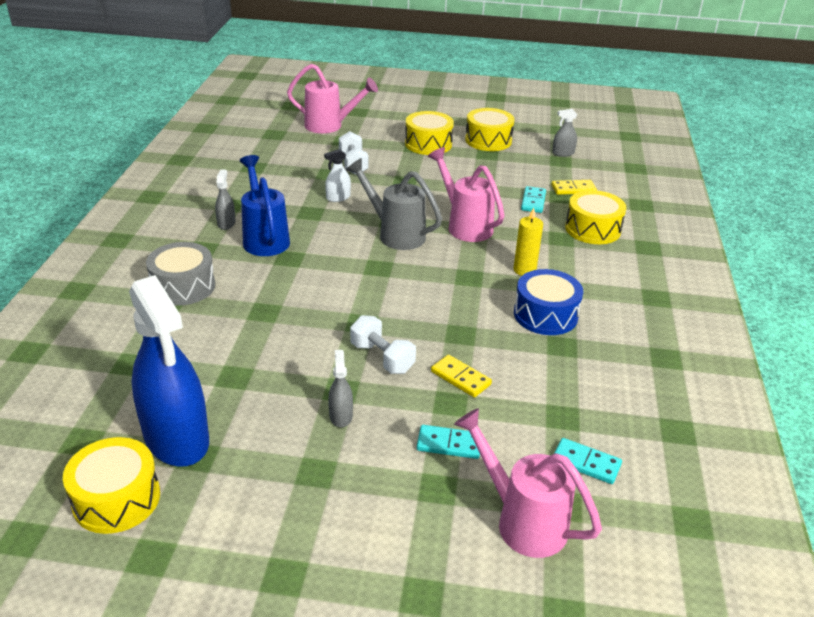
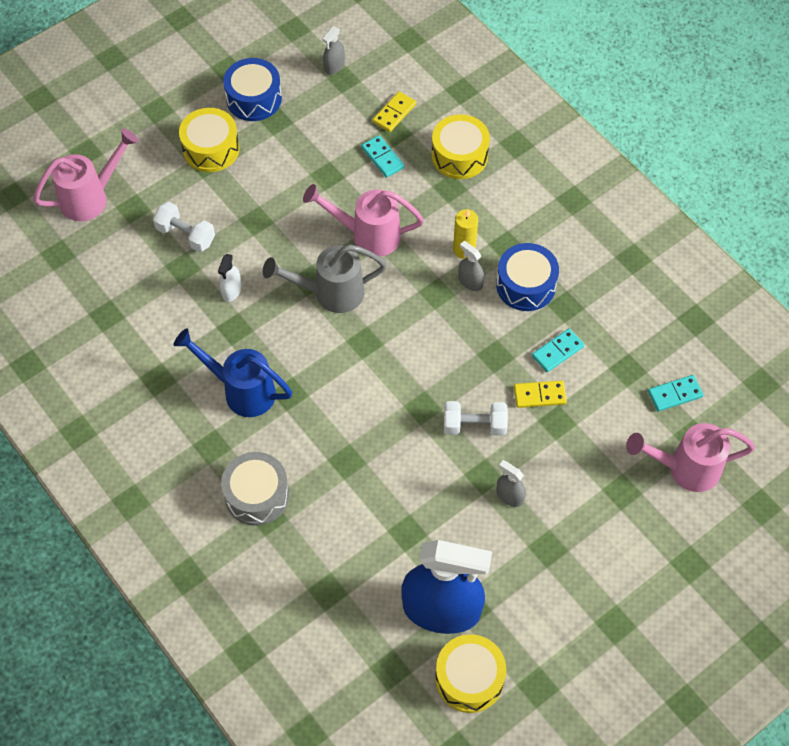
camera: 45 degrees left, 25 degrees up
(226, 223) = (188, 403): grey spray bottle -> grey spray bottle (470, 281)
(449, 444) = (592, 454): turquoise domino -> turquoise domino (557, 351)
(488, 140) = (254, 99): yellow drum -> blue drum

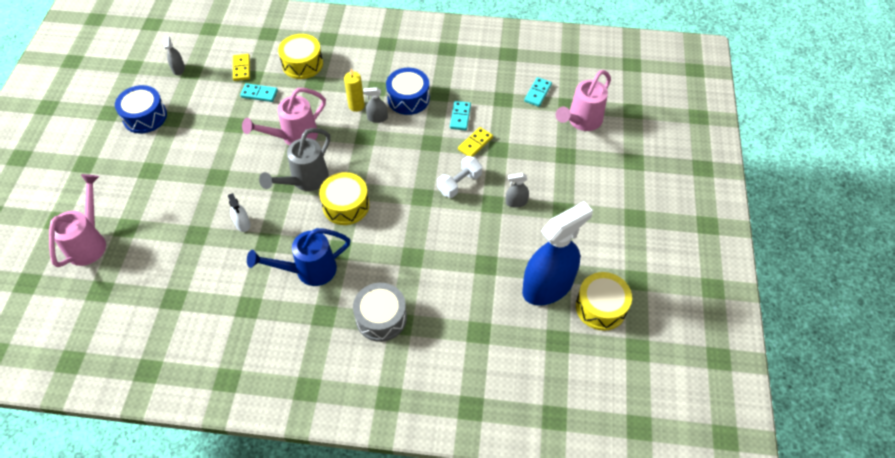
camera: 45 degrees left, 5 degrees down
(186, 235) = (179, 216): white dumbbell -> none
(211, 149) = (145, 160): yellow drum -> yellow drum (346, 205)

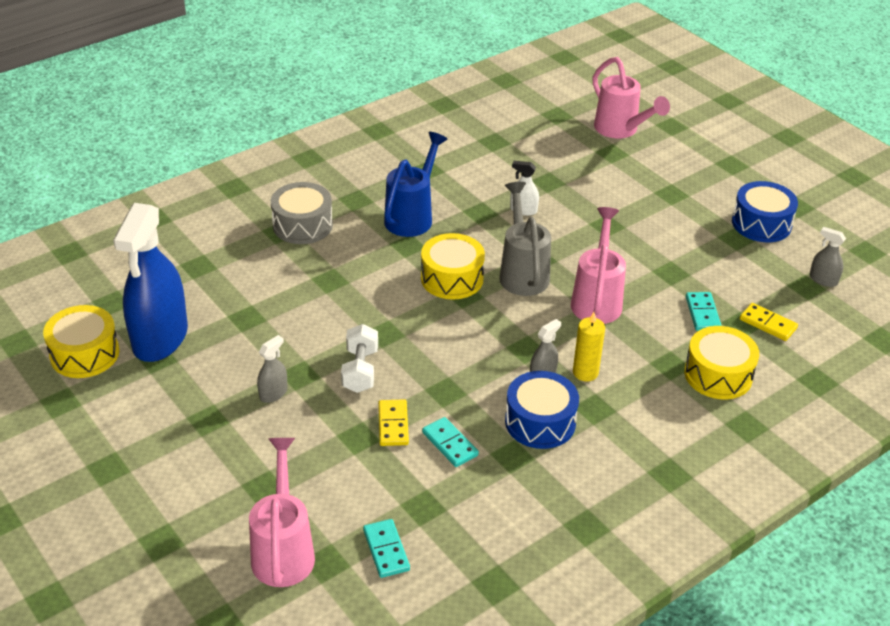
camera: 135 degrees right, 15 degrees down
(259, 94) = (702, 313): turquoise domino -> turquoise domino turned 60 degrees counterclockwise

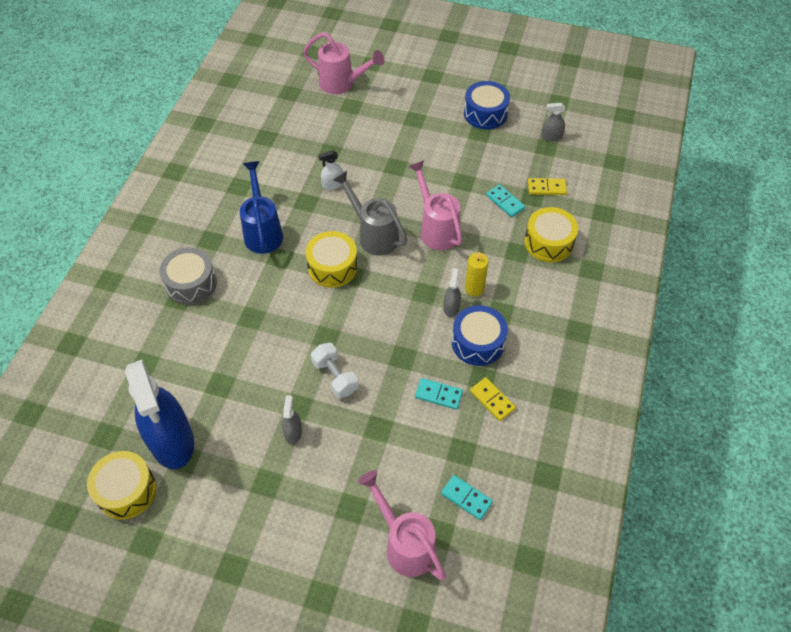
camera: 35 degrees left, 15 degrees up
(393, 425) = (392, 404): yellow domino -> yellow domino (492, 400)

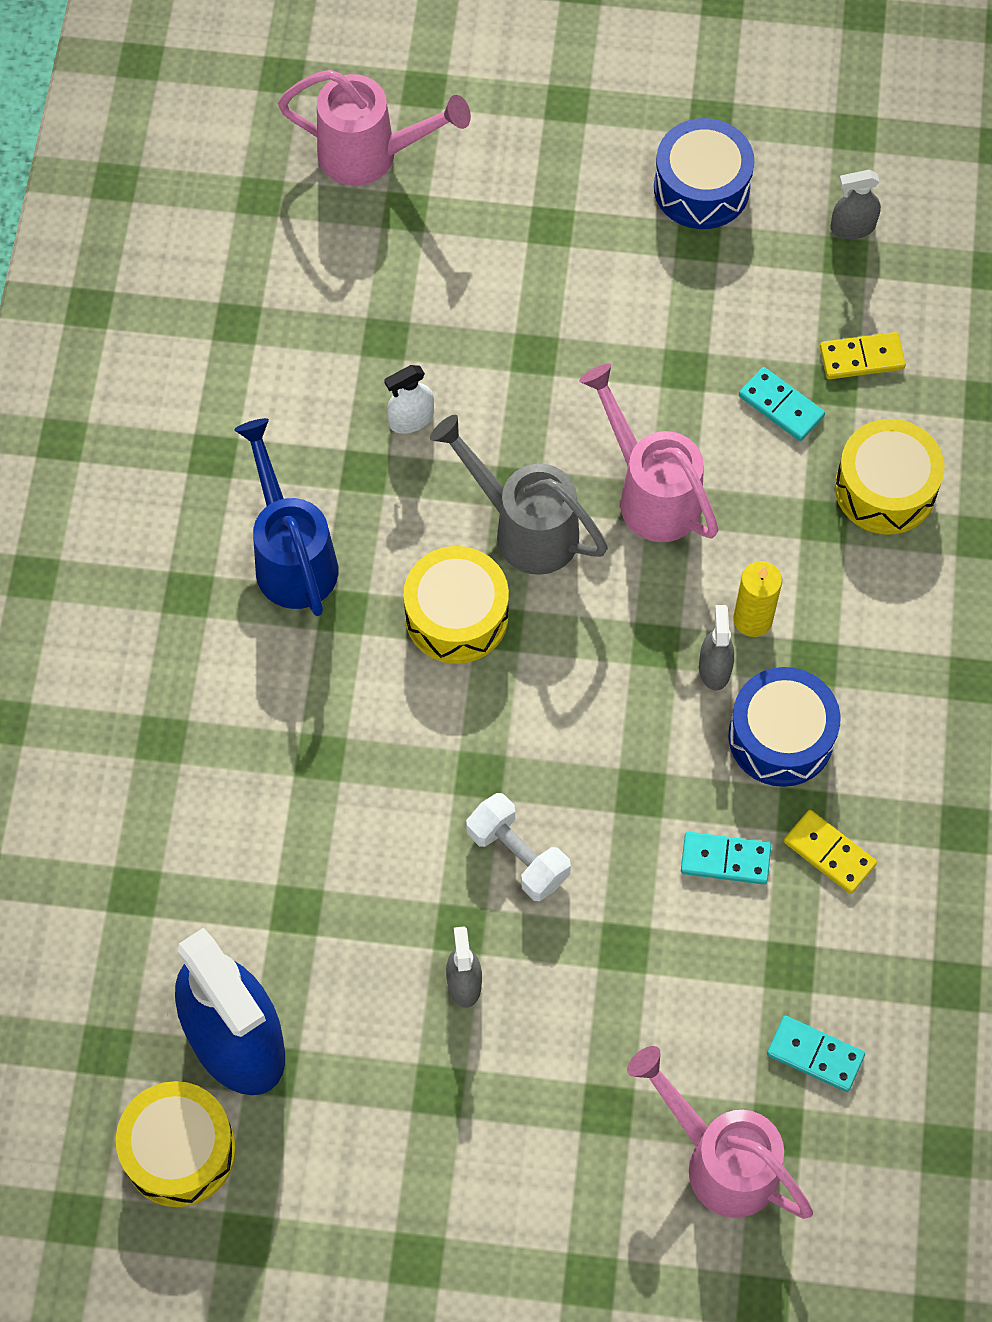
camera: 10 degrees left, 10 degrees up
(191, 283) = (176, 701): grey drum -> none

